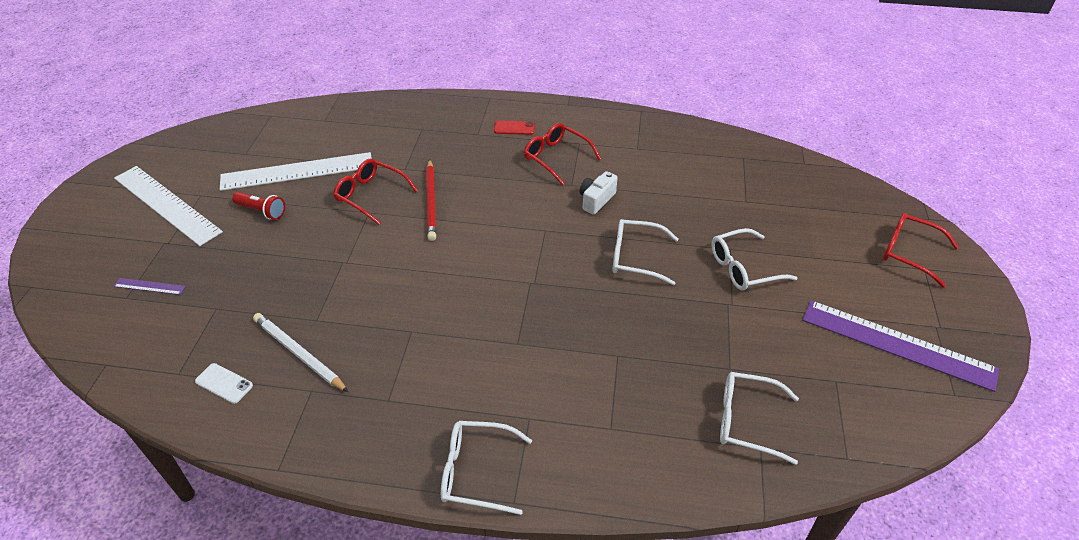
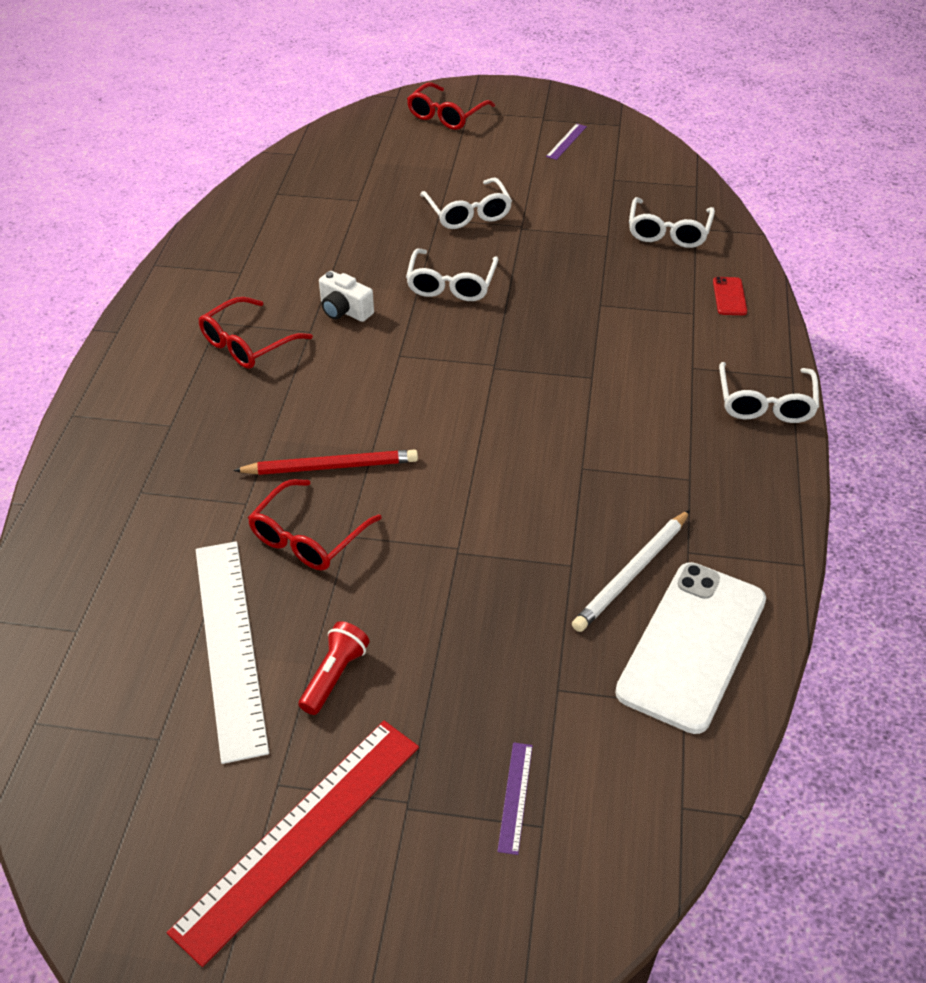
camera: 90 degrees left, 0 degrees up
(167, 204) = (300, 835): white ruler -> red ruler
(224, 383) = (692, 645): white phone -> white phone, size x2.50
(514, 128) = (165, 386): red phone -> red phone (729, 296)
(897, 344) = (566, 141): purple ruler -> purple ruler, size x0.41

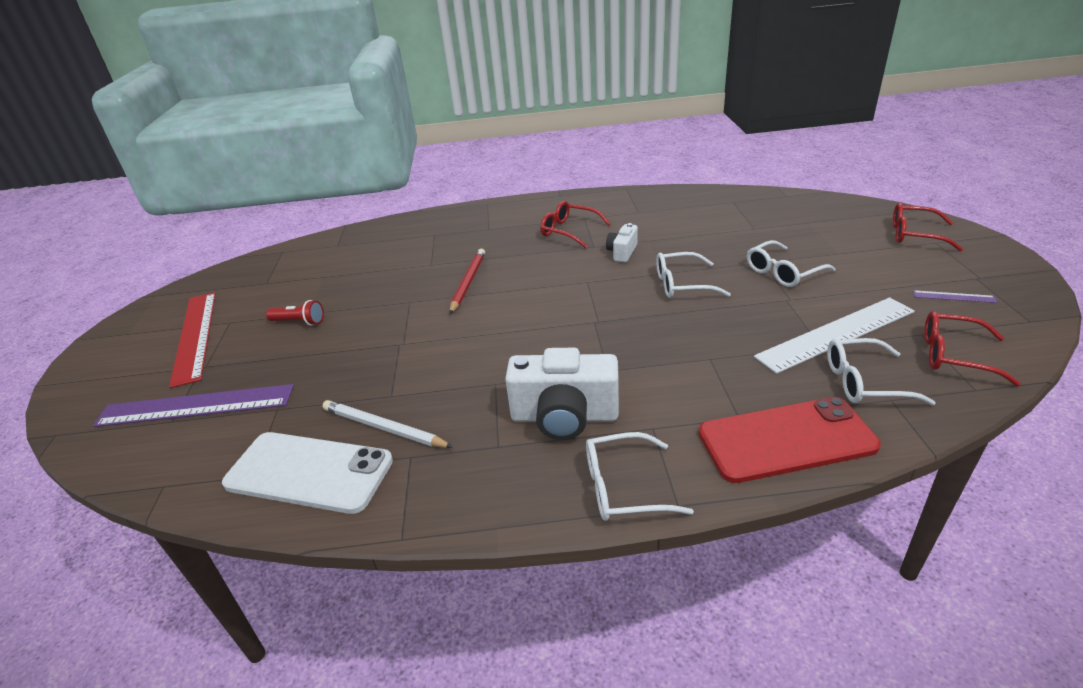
camera: 80 degrees right, 10 degrees down
(230, 645) = (324, 286): white ruler -> white ruler (836, 334)
(300, 835) = (195, 336): red ruler -> red ruler turned 45 degrees clockwise
(308, 537) = (406, 289): red glasses -> red glasses (954, 355)
(330, 466) = (468, 282): red pencil -> red pencil turned 150 degrees counterclockwise
(515, 797) = (196, 406): purple ruler -> purple ruler, size x2.41
(658, 422) = (564, 416): none -> white camera
(729, 296) = (786, 440): red phone -> red phone, size x2.50

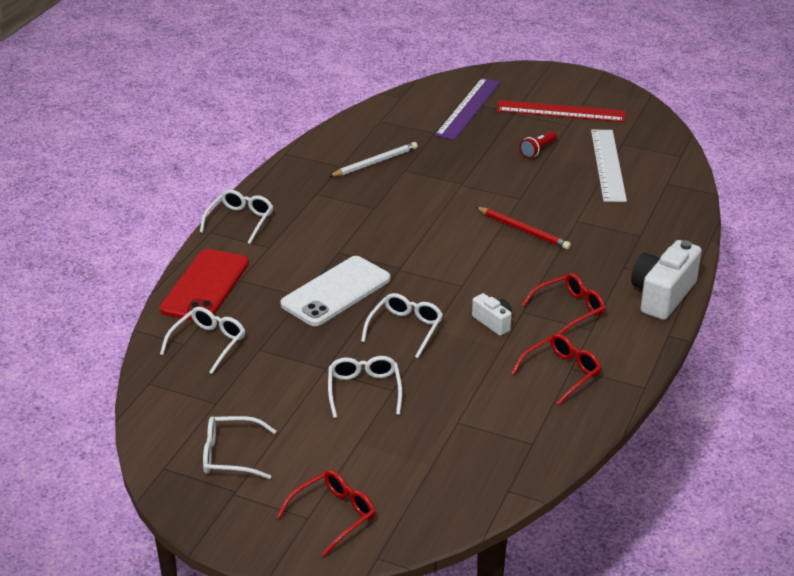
camera: 115 degrees right, 0 degrees up
(309, 472) = (363, 136): white phone -> white phone (336, 291)
(564, 416) = (314, 221): white camera -> white camera (662, 295)
(836, 334) = (261, 364): white ruler -> white ruler (608, 165)
(954, 296) = (230, 455): purple ruler -> white glasses
(954, 355) = (181, 399): red glasses -> red glasses (561, 373)

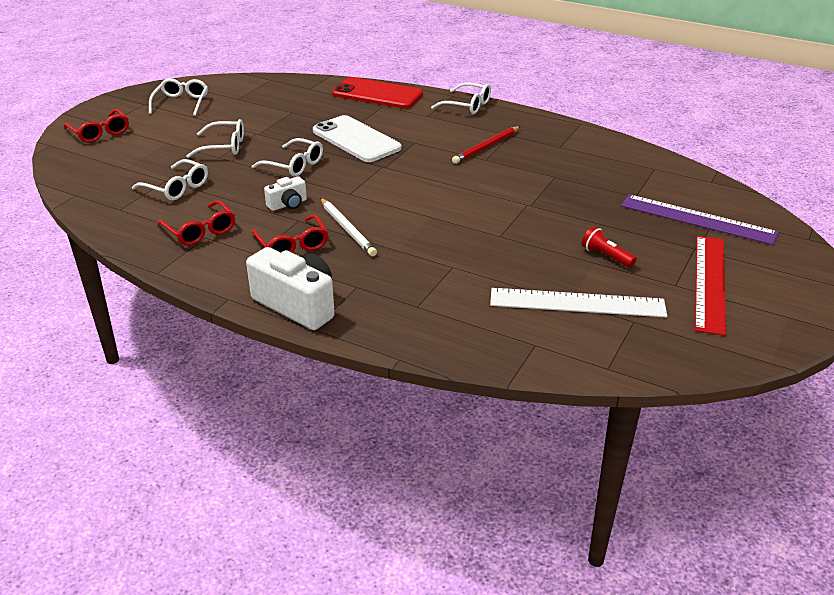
camera: 95 degrees right, 0 degrees up
(208, 343) = (306, 96): white glasses -> white glasses (177, 188)
(375, 162) = (568, 162): white pencil -> white pencil (347, 229)
(523, 230) = (437, 232): red pencil -> red pencil (486, 147)

